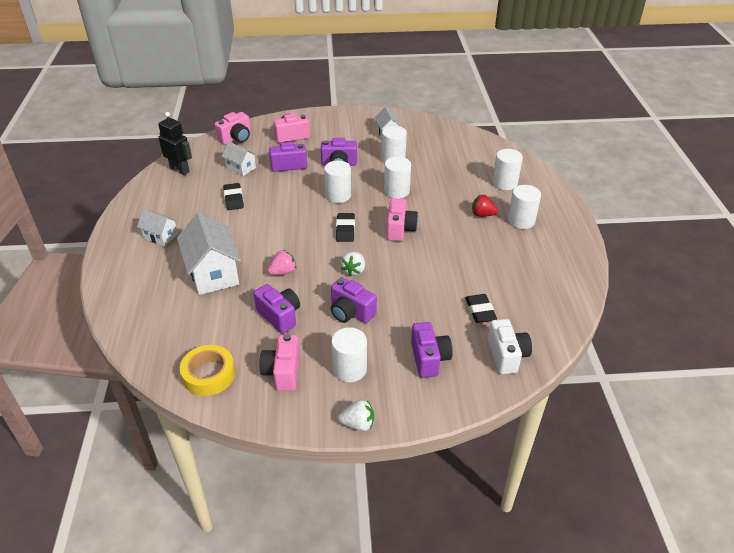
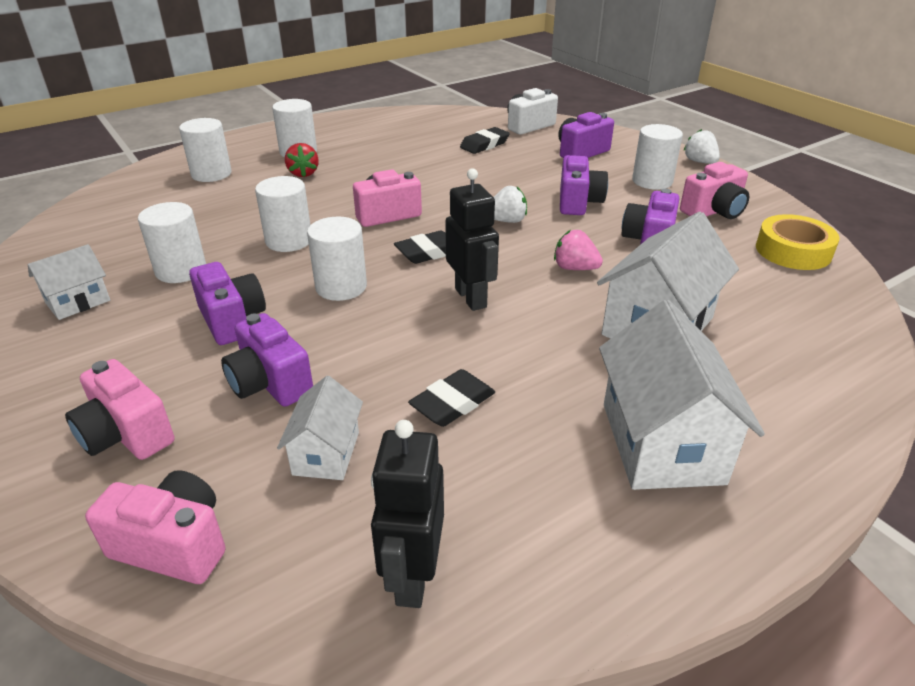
camera: 120 degrees left, 5 degrees down
(161, 236) = (662, 442): white house -> white house, size x1.83
(292, 228) = (471, 298): none -> black robot

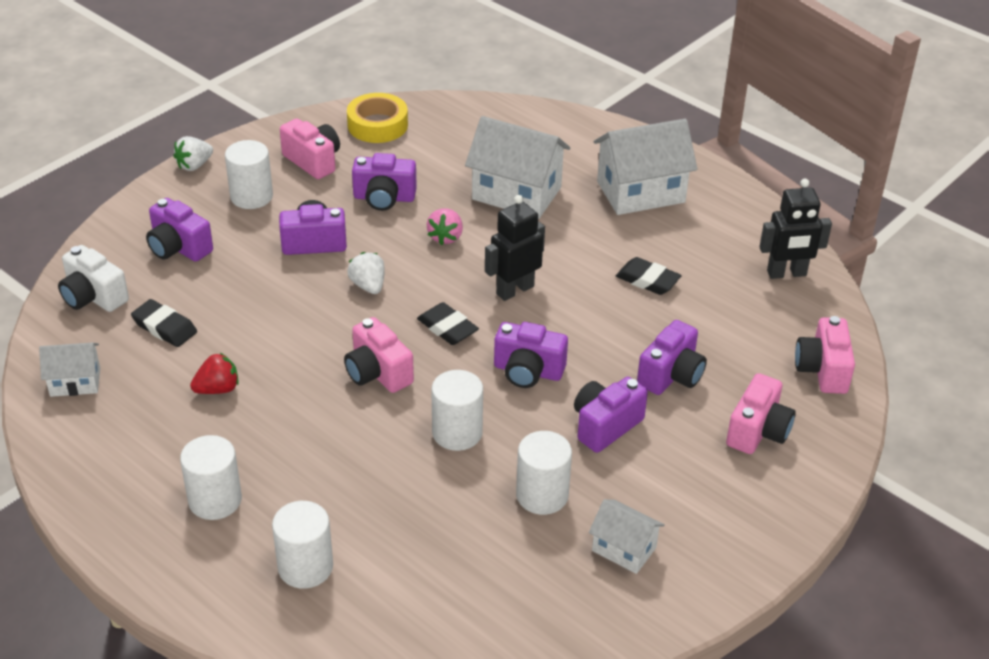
camera: 105 degrees left, 5 degrees up
(303, 173) = (285, 473): red strawberry -> red strawberry (218, 389)
(326, 453) = (722, 327): white house -> white house (75, 382)
(341, 287) = (528, 371): white cylinder -> purple camera

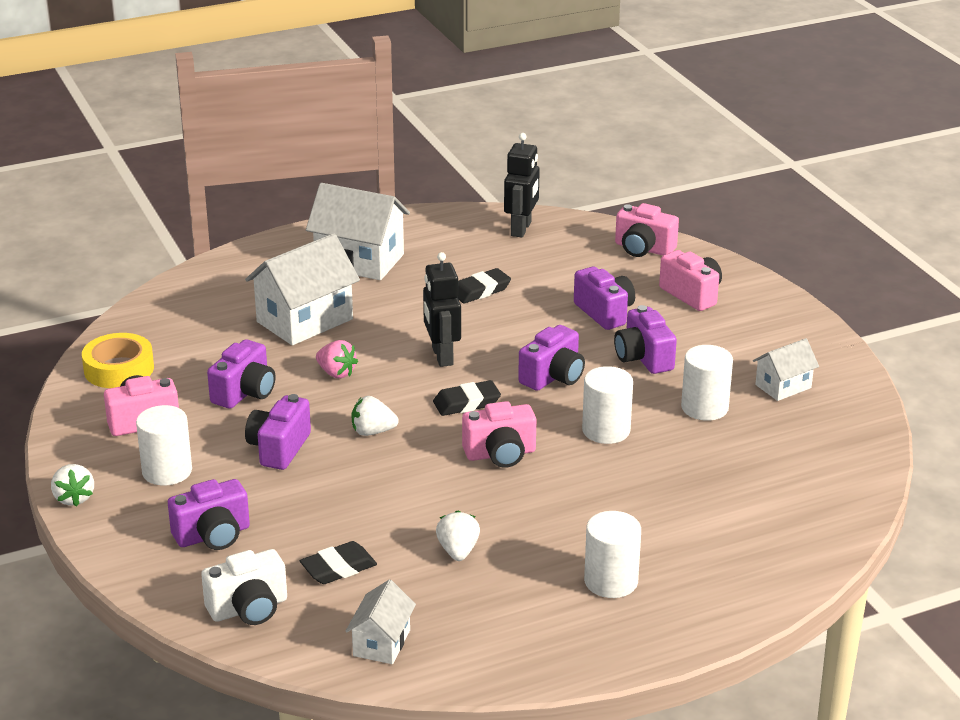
camera: 65 degrees left, 10 degrees down
(218, 389) = (458, 551): red strawberry -> white strawberry
(305, 567) = (722, 546): white cylinder -> none
(640, 192) = (359, 261): white house -> white house turned 75 degrees counterclockwise

